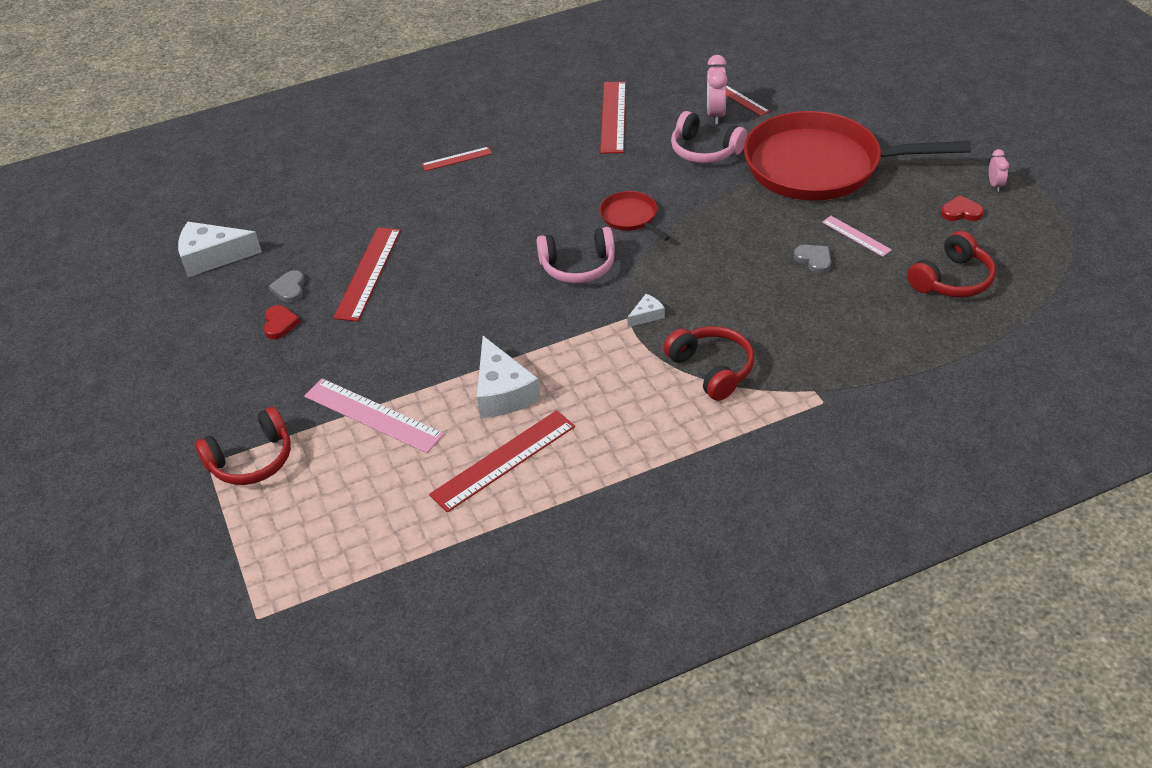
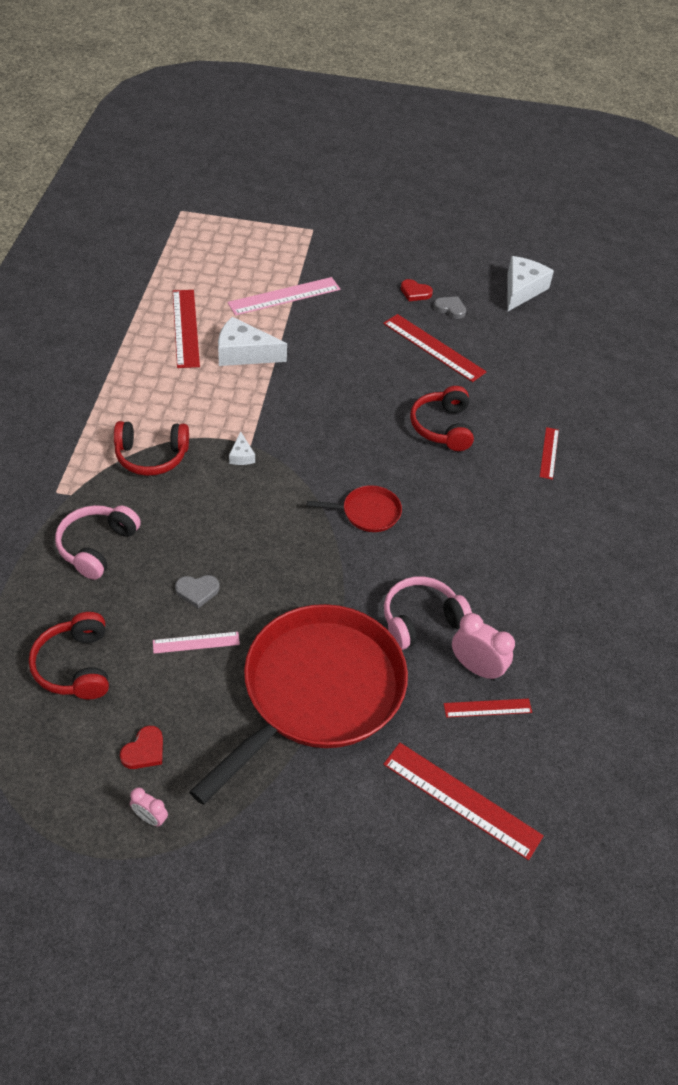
camera: 115 degrees right, 5 degrees up
(251, 460) = (298, 243): red headphones -> red headphones (442, 427)
(578, 266) = (335, 450): pink headphones -> pink headphones (97, 546)
(613, 117) = (536, 587): red ruler -> red ruler (462, 799)

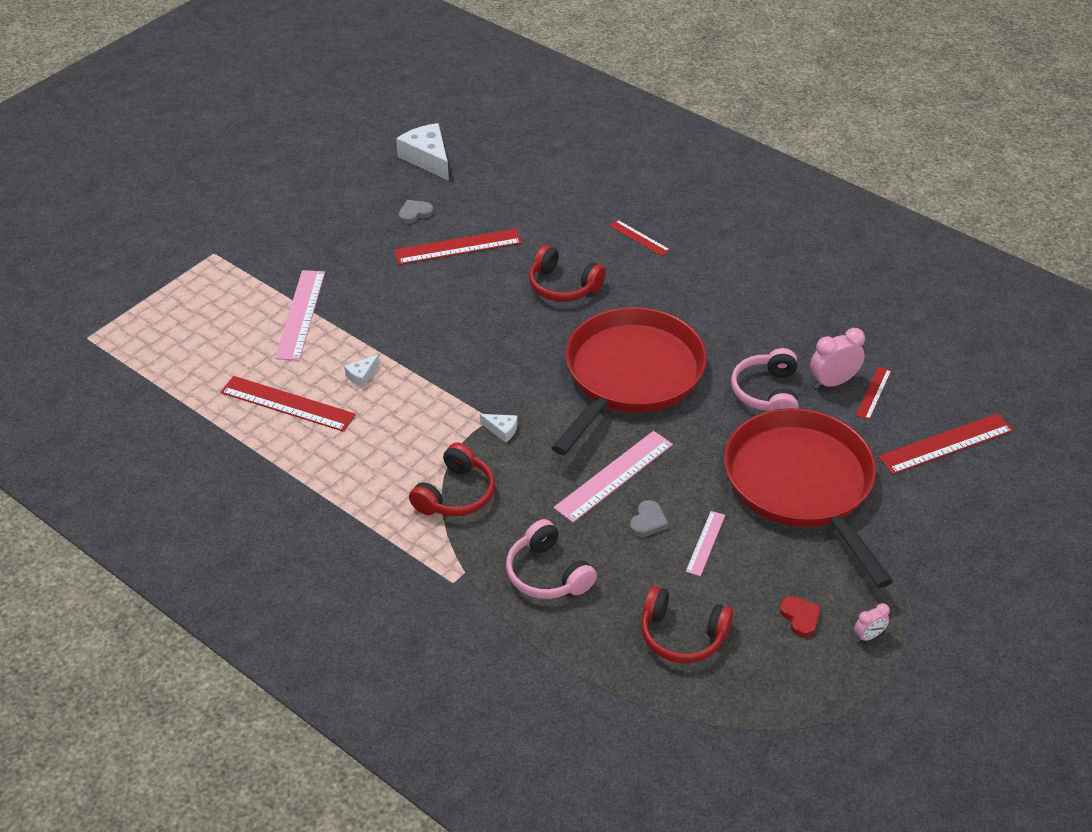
camera: 55 degrees left, 5 degrees down
(237, 547) = (614, 476): none -> pink ruler
(244, 353) = (362, 375): white cheese -> white cheese, size x0.48
(368, 512) = (630, 375): red pan -> red pan, size x2.42
(415, 292) = (373, 225): red heart -> none

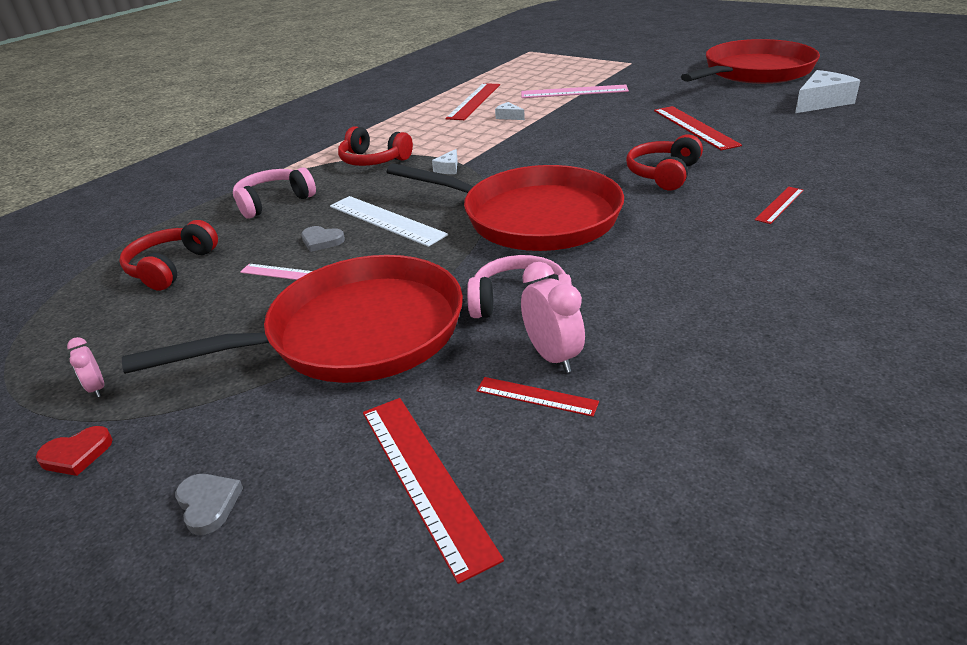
camera: 90 degrees right, 10 degrees down
(311, 173) = (754, 72): none -> red pan
(415, 213) = (731, 108): grey heart -> grey heart (208, 504)
(614, 476) = (386, 220): pink ruler -> white ruler
(800, 617) = (153, 336): red heart -> red heart (77, 454)

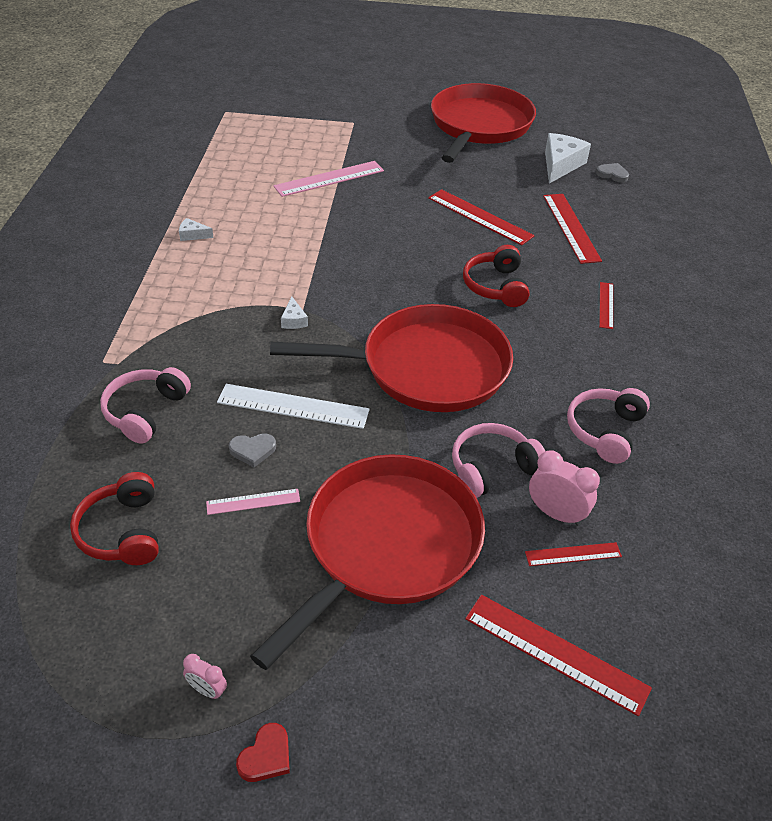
camera: 35 degrees left, 10 degrees up
(208, 504) = (424, 743): grey heart -> grey heart (612, 174)
(373, 160) = (201, 324): red headphones -> none
(474, 101) = (233, 209): red ruler -> red ruler (571, 227)
(509, 116) = (292, 229): white cheese -> white cheese (193, 235)
(681, 302) = (605, 431): none -> pink headphones

